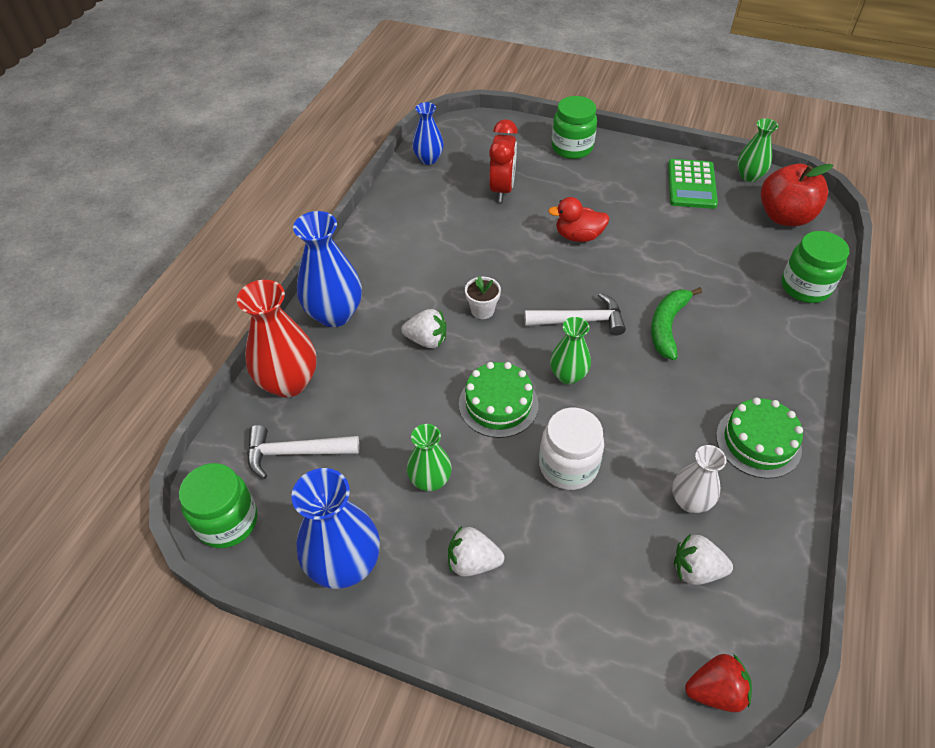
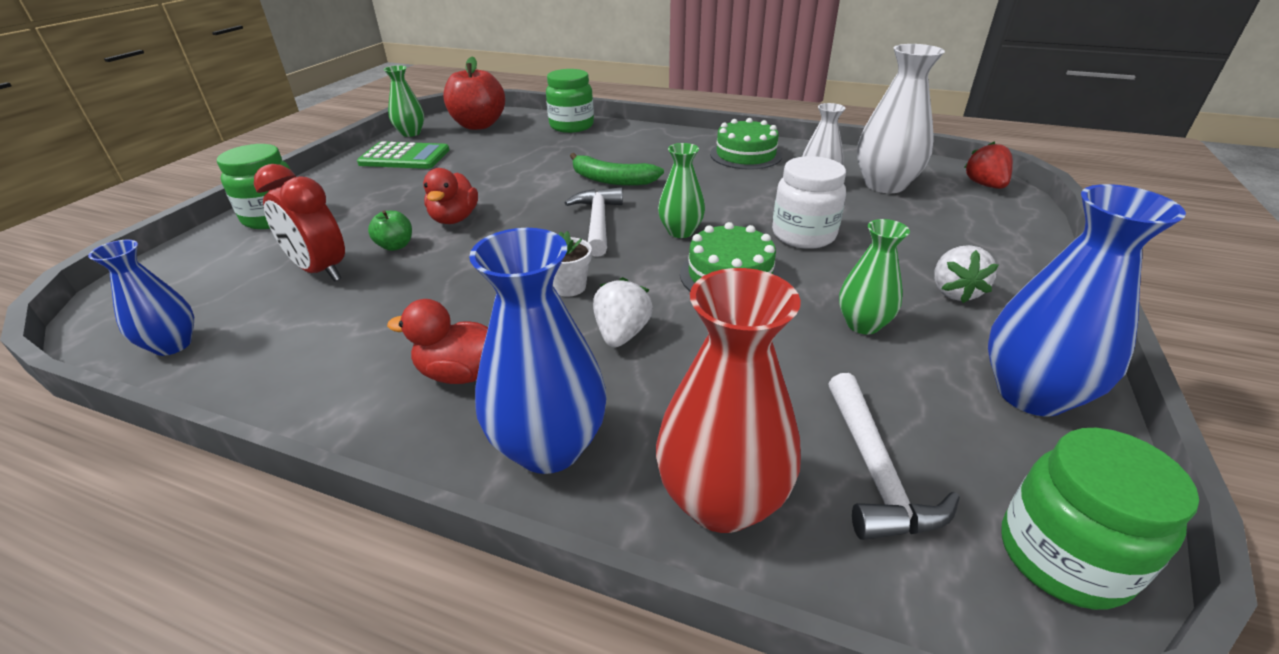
camera: 90 degrees left, 15 degrees down
(395, 271) = (460, 373): none -> red duck
(502, 189) = (321, 271): red clock -> red clock turned 150 degrees counterclockwise
(535, 215) = (395, 246): none -> green apple
(696, 570) = (885, 185): white strawberry -> white vase

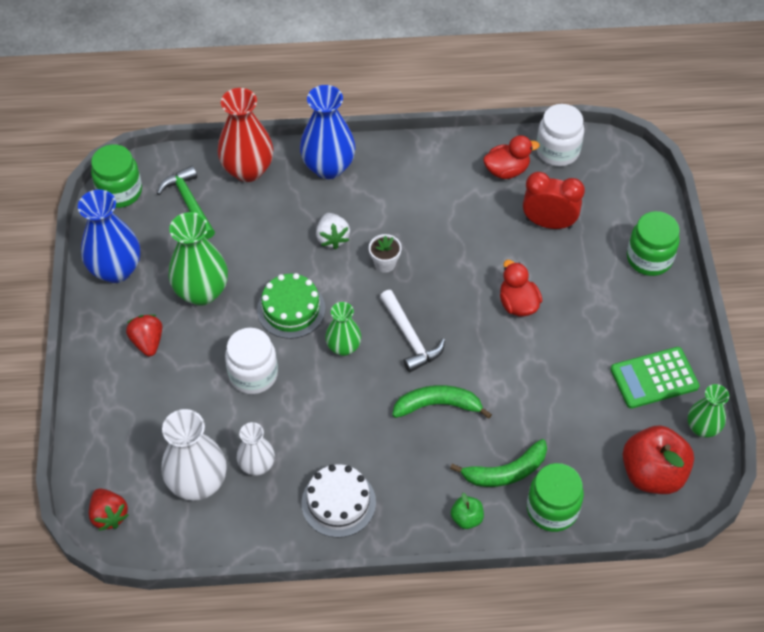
camera: 155 degrees right, 20 degrees up
(172, 345) = (557, 151): blue vase -> white jar
(395, 246) = (528, 261): green apple -> green apple (466, 518)
(460, 373) = (397, 186): red duck -> red duck (506, 170)
(588, 143) = (505, 472): none -> green banana
(745, 155) = (338, 502): green cake -> white cake
(863, 324) = (202, 292): green vase -> green vase, size x1.67
(875, 471) = (189, 202): white hammer -> green hammer
(954, 292) = (147, 342): white strawberry -> red strawberry

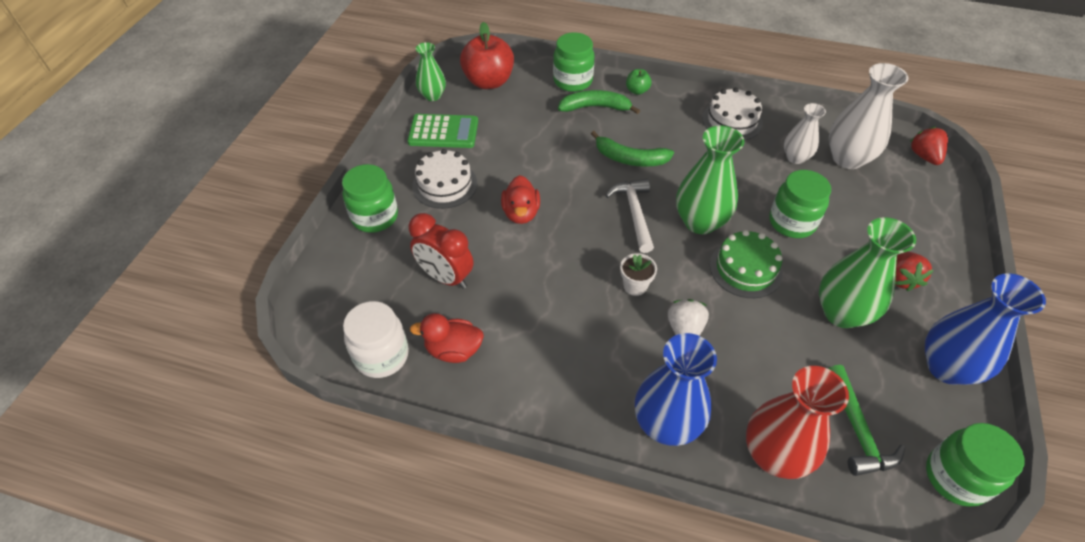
camera: 160 degrees left, 5 degrees down
(253, 374) = (792, 222): white jar -> green jar
(343, 347) = (700, 222): green vase -> green vase, size x1.67
(609, 313) = (445, 184): none -> white cake

